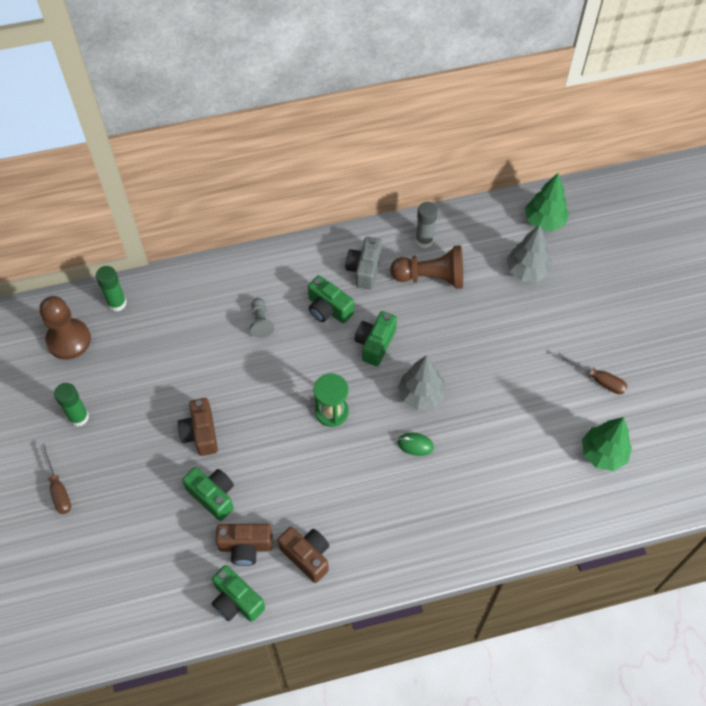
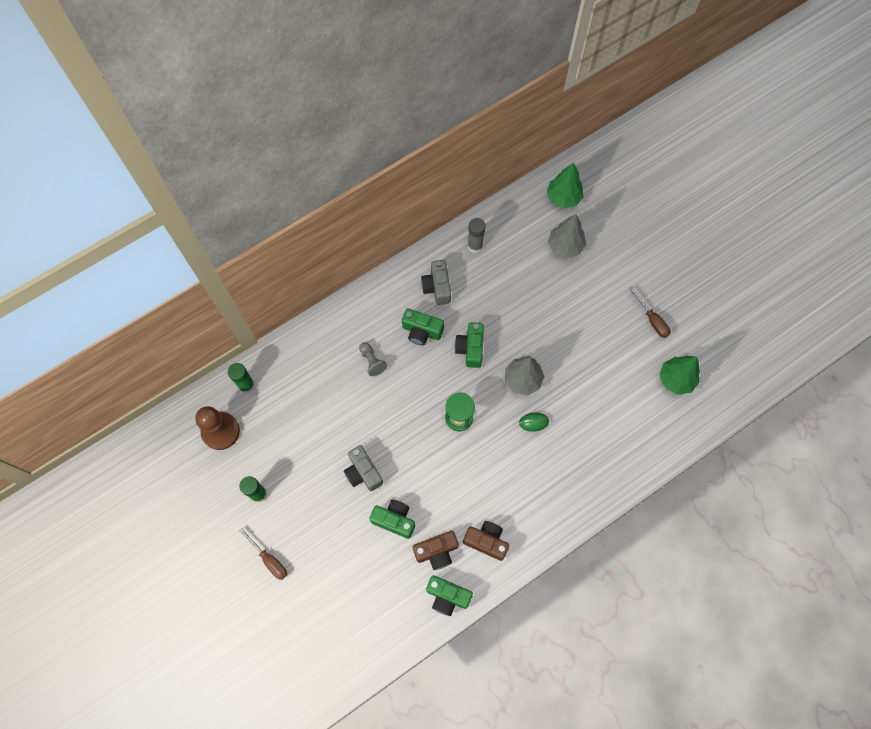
camera: 20 degrees left, 10 degrees up
(201, 433) = (363, 472): brown camera -> grey camera
(431, 277) = (492, 276): brown pawn -> none
(598, 380) = (652, 320): brown screwdriver -> brown screwdriver turned 45 degrees clockwise

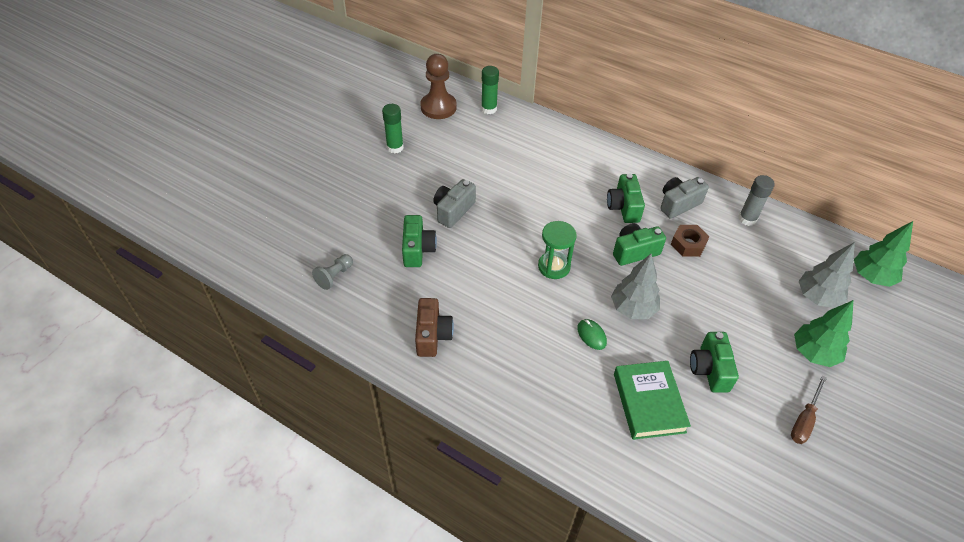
camera: 65 degrees right, 20 degrees down
(269, 559) = (338, 173): brown screwdriver -> none
(372, 361) = (567, 181): grey pawn -> grey pawn (334, 276)
(436, 551) = (401, 295): brown camera -> none
(447, 596) = (357, 320): green camera -> green camera (709, 369)
(480, 304) = (688, 244): none -> brown nut
(602, 412) = (649, 402): none -> green book
(676, 379) = (749, 476): green tree -> green tree (813, 353)

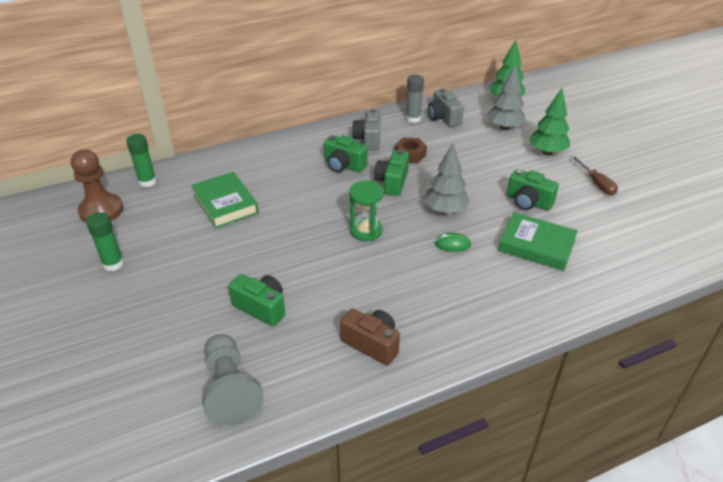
camera: 55 degrees left, 10 degrees down
(334, 276) = (230, 389): grey pawn -> grey pawn, size x1.81
(453, 210) = (241, 261): grey camera -> grey camera (443, 118)
(505, 164) = (225, 204): none -> green book

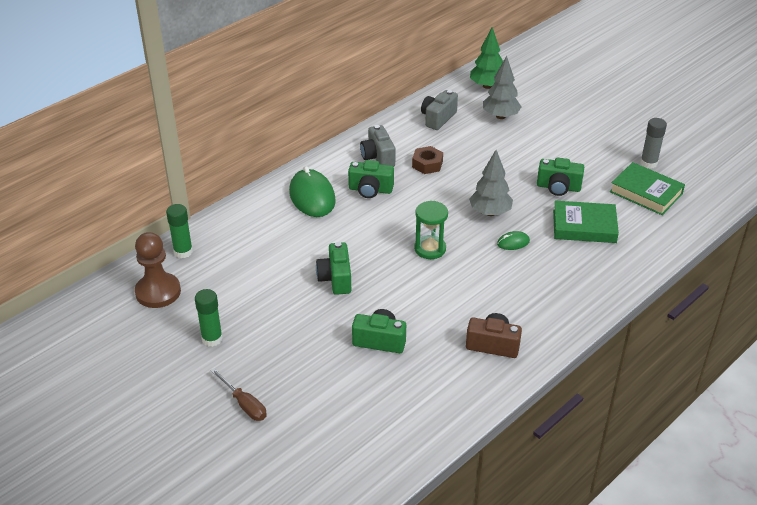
camera: 20 degrees left, 0 degrees up
(225, 204) = (280, 255): green book -> green book (646, 193)
(230, 389) = (398, 412): grey pawn -> none
(288, 160) = (312, 196): none -> green mouse
(392, 182) = (426, 196): green camera -> green camera (336, 279)
(413, 119) = (409, 125): grey glue stick -> grey glue stick (648, 163)
(443, 118) = (438, 118): grey camera -> grey camera turned 75 degrees clockwise
(547, 152) = (551, 134): green tree -> none
(596, 183) = (608, 156): brown screwdriver -> brown screwdriver (244, 404)

